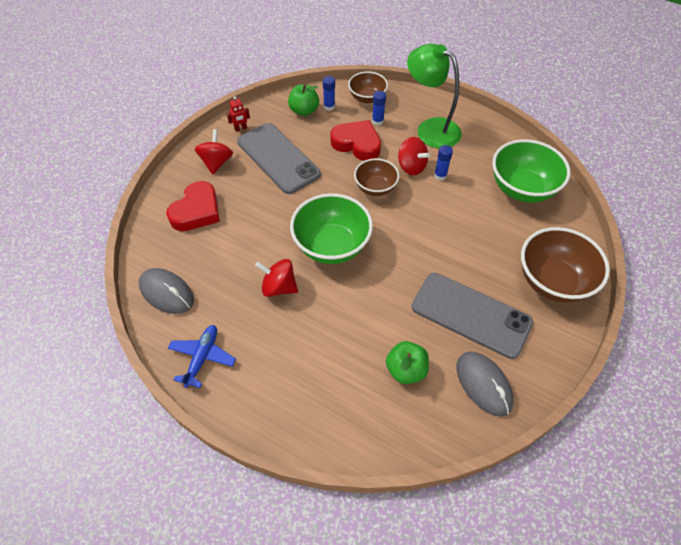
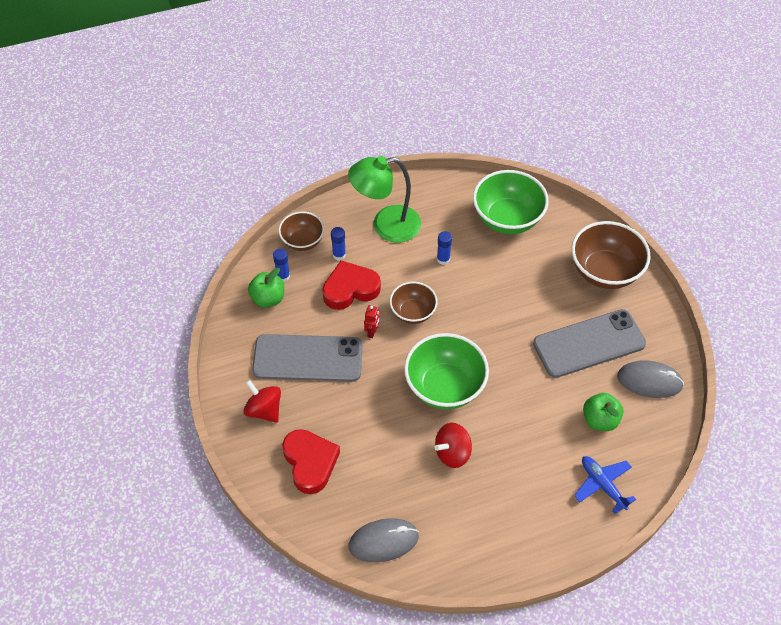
camera: 50 degrees left, 0 degrees up
(202, 358) = (474, 553): blue plane -> blue plane (602, 485)
(240, 128) = (239, 363): red robot -> red robot (372, 332)
(411, 167) = (414, 271): red spinning top -> none

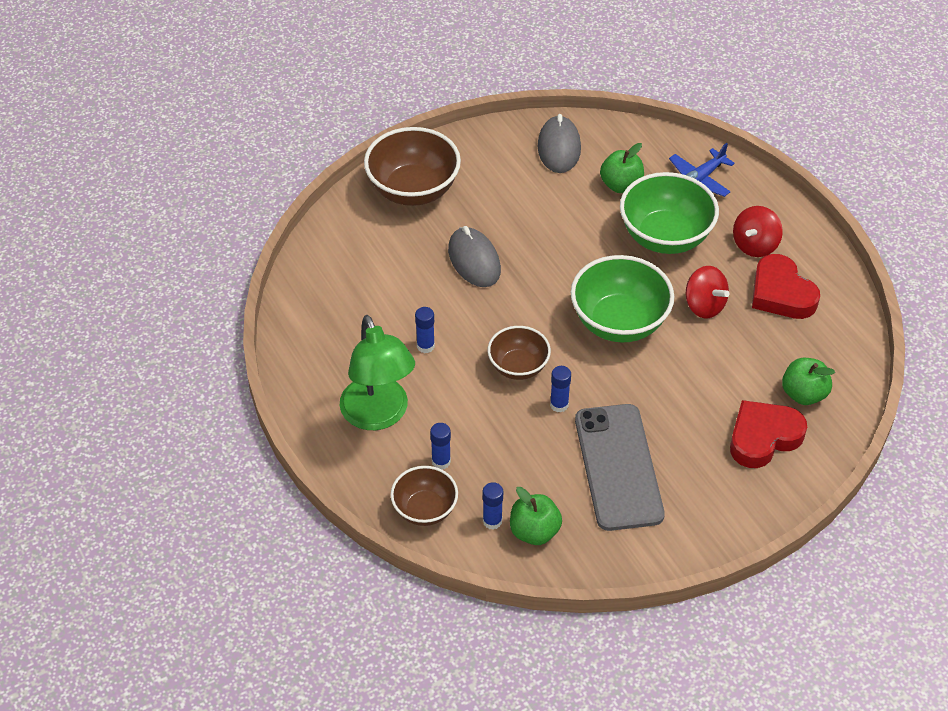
camera: 100 degrees left, 5 degrees down
(264, 410) = (708, 499): red spinning top -> red spinning top (755, 245)
(345, 505) = (803, 394): none -> green apple
(350, 289) = (496, 439): red heart -> red heart (781, 293)
(372, 332) = (559, 405): red robot -> blue glue stick
(383, 541) = (833, 353): grey mouse -> grey mouse (474, 260)
(507, 219) = (345, 287): green bowl -> green bowl (665, 237)
(589, 344) = (522, 199): grey phone -> none

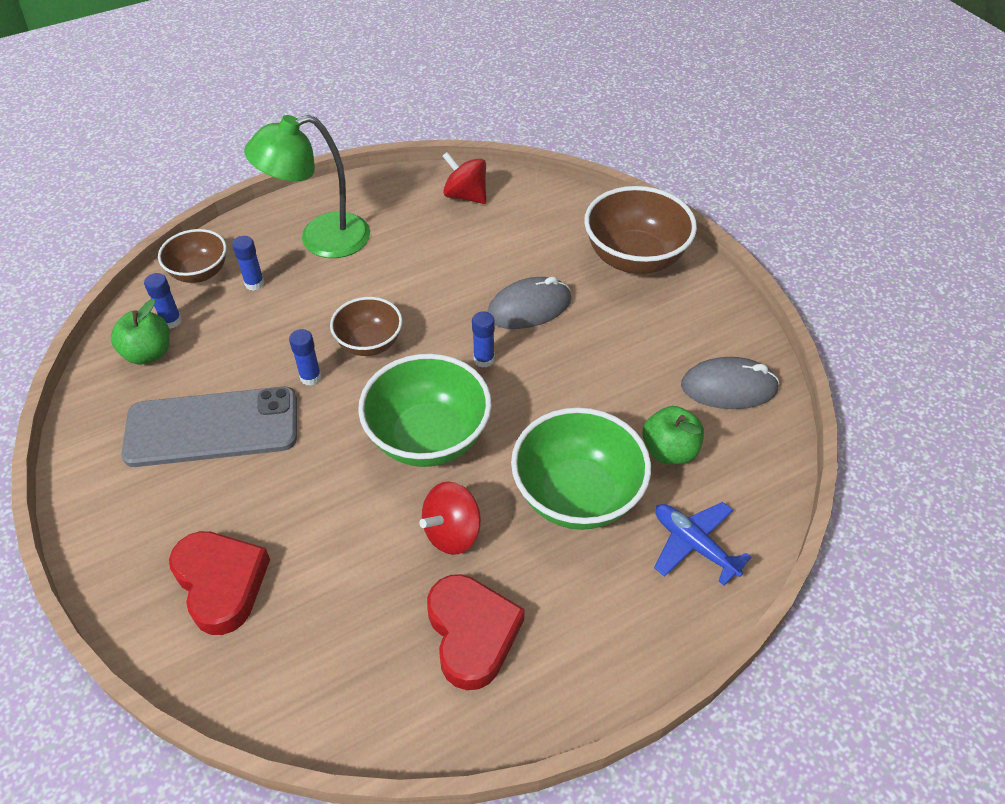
camera: 90 degrees right, 0 degrees up
(425, 346) = (406, 271): blue glue stick -> blue glue stick (484, 359)
(755, 245) = (567, 607): red spinning top -> red spinning top (465, 196)
(781, 293) = (472, 633): red heart -> red heart turned 105 degrees clockwise
(803, 394) = (284, 642): green apple -> none

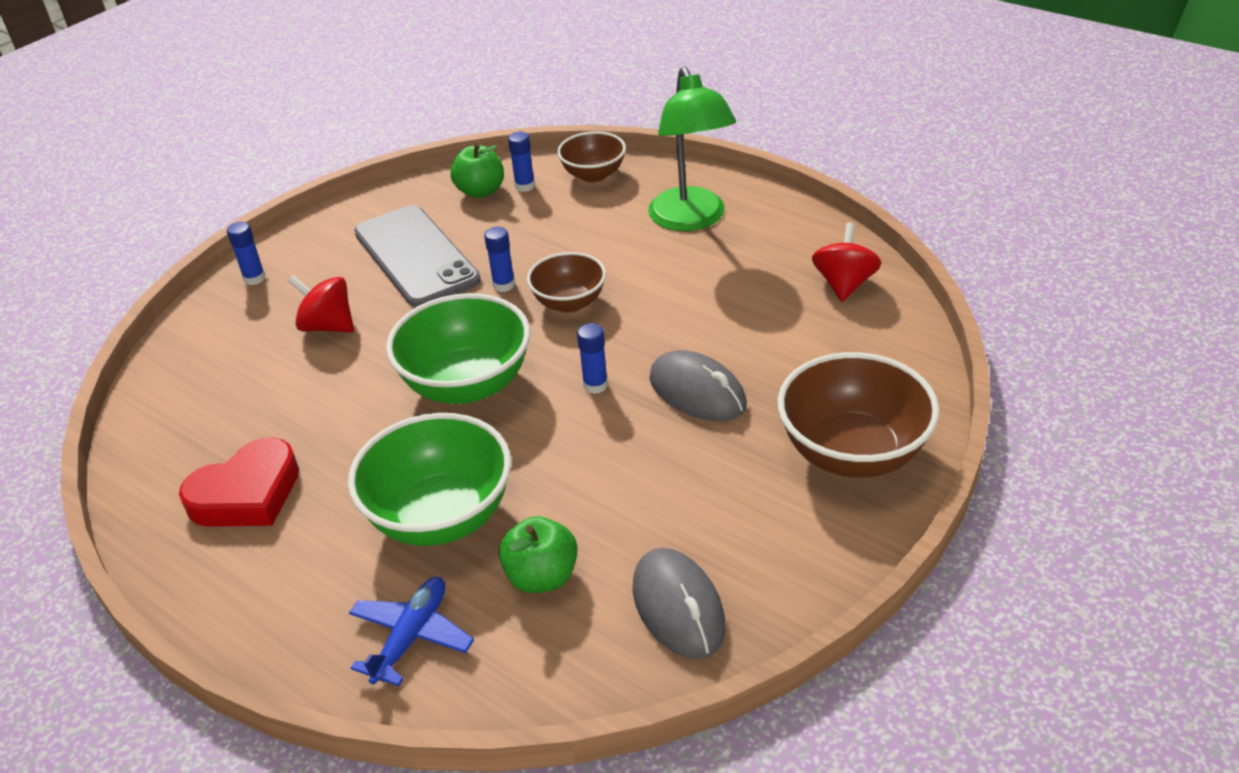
camera: 70 degrees right, 10 degrees down
(221, 583) = (257, 327): red heart -> none
(254, 283) = (601, 208): blue glue stick -> blue glue stick (254, 278)
(321, 239) = (691, 220): green lamp -> green lamp turned 150 degrees counterclockwise
(452, 532) = (357, 441): red spinning top -> red spinning top (328, 326)

